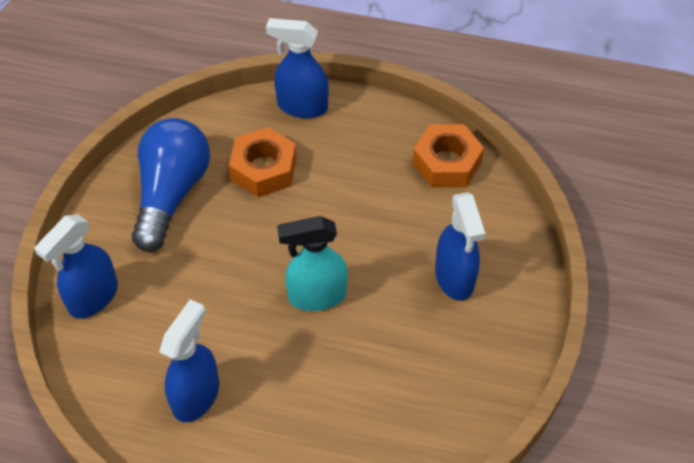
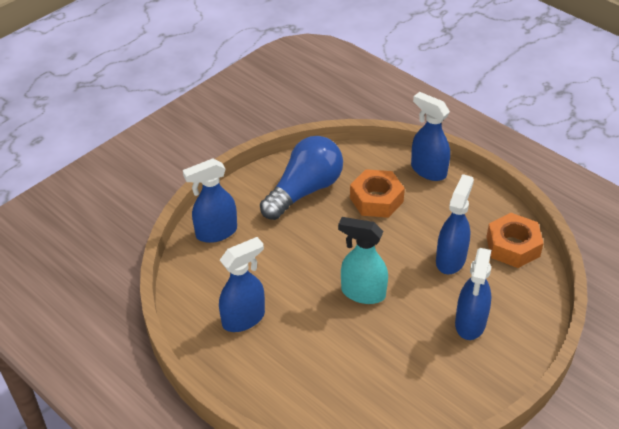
camera: 30 degrees right, 10 degrees down
(390, 208) = (451, 259): none -> blue spray bottle

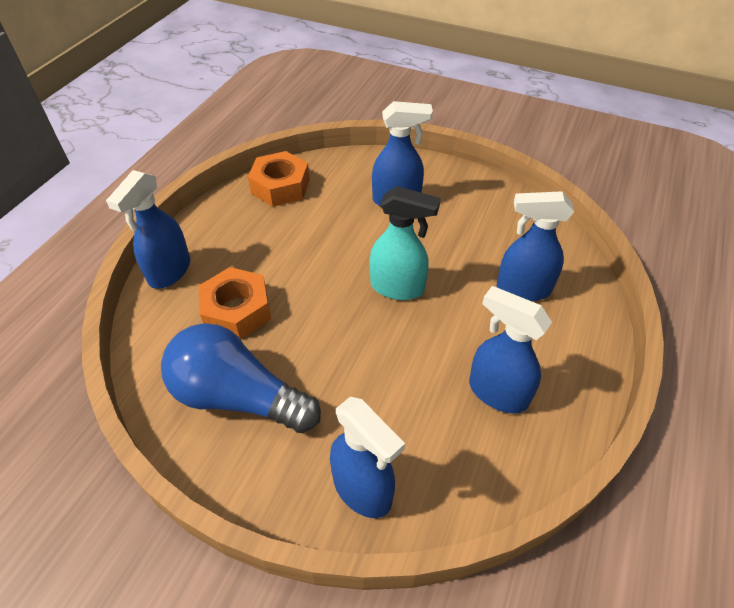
camera: 110 degrees left, 5 degrees up
(362, 293) = (398, 287): turquoise spray bottle -> turquoise spray bottle turned 75 degrees counterclockwise
(451, 259) = (316, 227): blue spray bottle -> blue spray bottle (522, 289)

